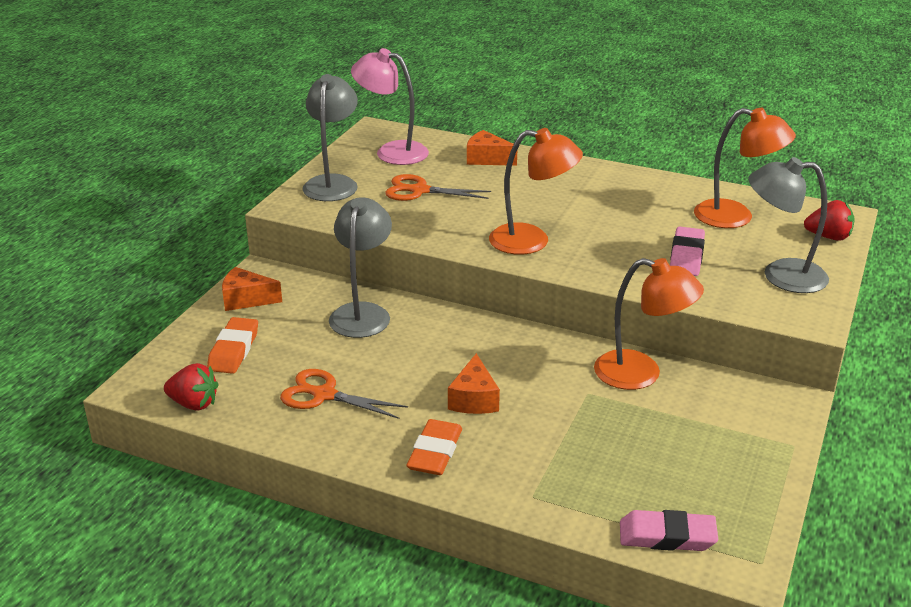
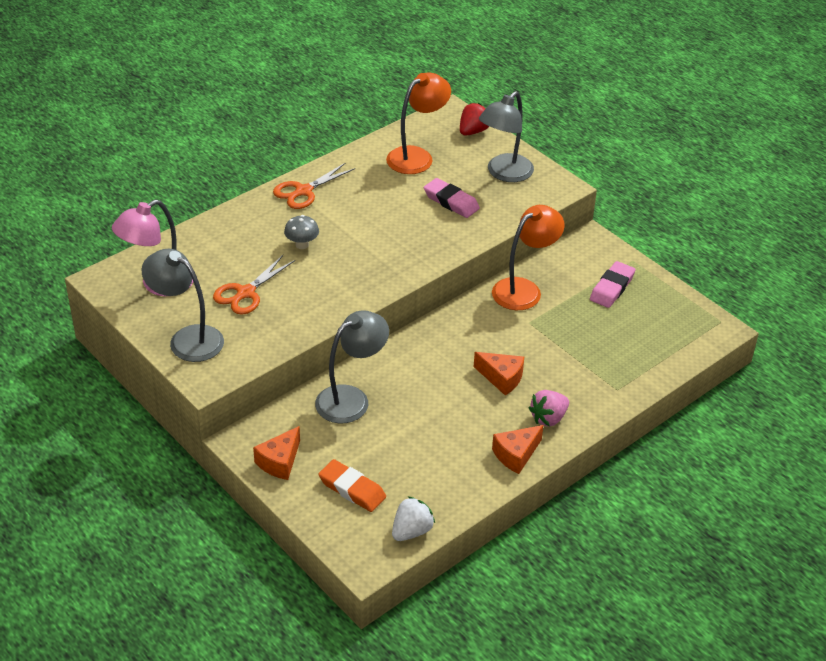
camera: 65 degrees left, 10 degrees up
(194, 404) = (411, 531): red strawberry -> white strawberry
(323, 395) = (447, 454): orange scissors -> orange scissors (303, 191)
(362, 313) = (351, 399): grey lamp -> grey lamp turned 105 degrees clockwise
(435, 452) = (548, 418): orange eraser -> pink strawberry
(487, 159) = (222, 236): orange cheese -> orange cheese (516, 455)
(518, 197) = (302, 245): none -> grey mushroom
(532, 241) = (375, 264): orange lamp -> none
(667, 536) = (682, 348): pink eraser -> pink eraser (612, 288)

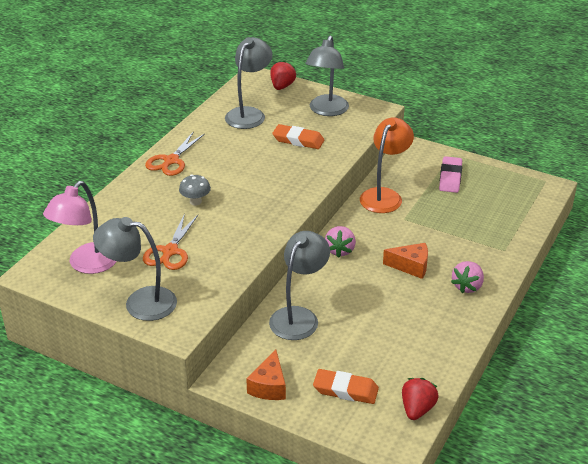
camera: 20 degrees left, 5 degrees down
(411, 531) = (417, 409): white strawberry -> red strawberry
(417, 156) = (249, 114): orange lamp -> grey lamp
(437, 339) = (340, 250): none -> pink strawberry
(451, 201) = (298, 140): pink eraser -> orange eraser
(516, 455) = (461, 322): orange cheese -> none

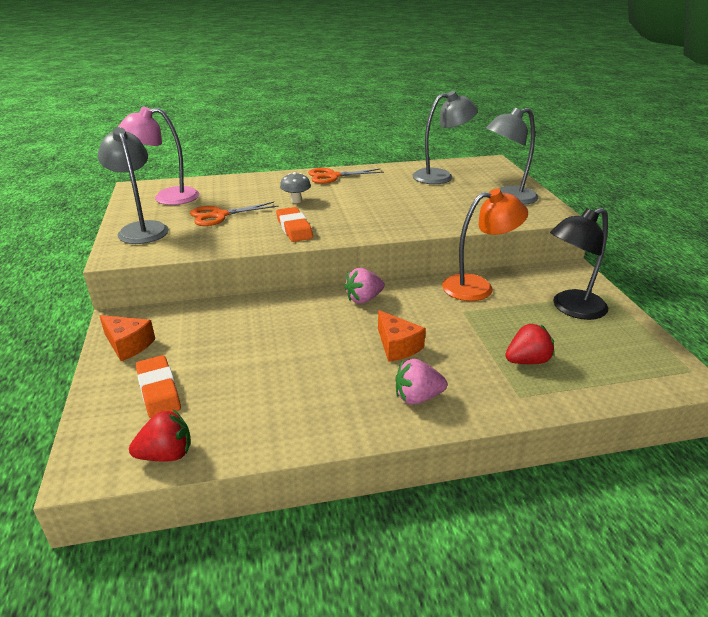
camera: 50 degrees right, 5 degrees down
(269, 386) = (128, 345): orange cheese -> orange cheese turned 120 degrees counterclockwise
(282, 86) = (501, 173): red strawberry -> red strawberry (527, 361)
(298, 140) = (444, 203): orange eraser -> orange eraser (294, 228)
(299, 316) = (243, 319): grey lamp -> none
(450, 178) = (571, 308): pink eraser -> black lamp

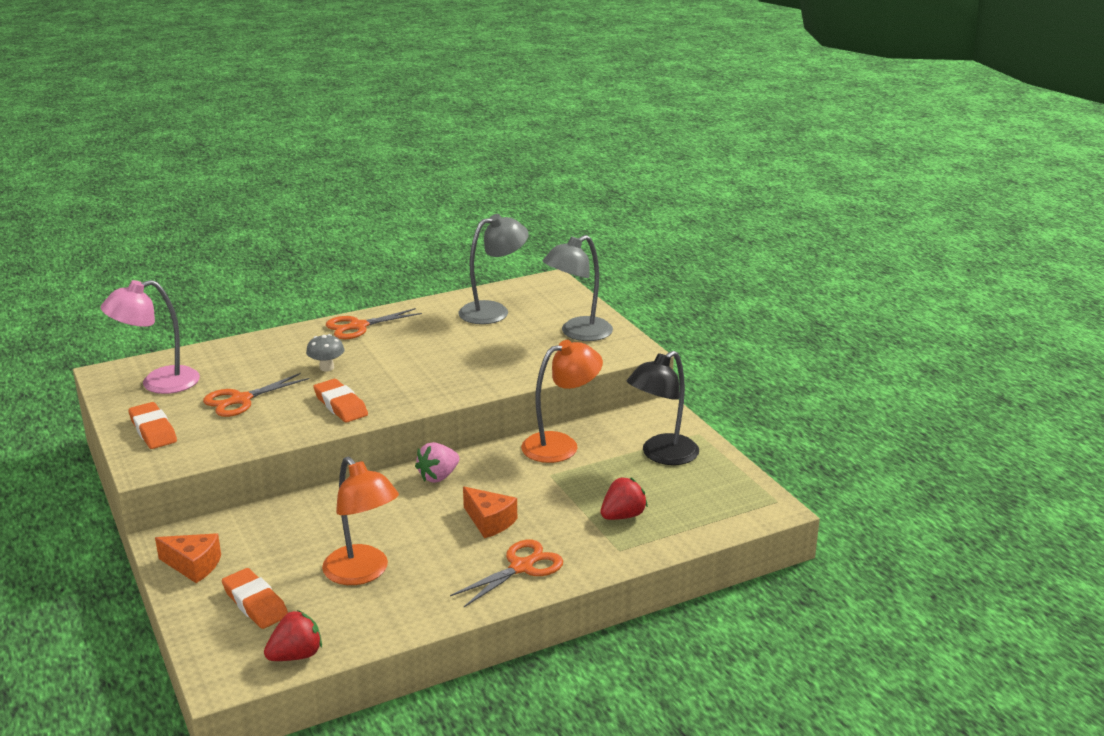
camera: 15 degrees left, 5 degrees down
(141, 229) = (153, 430): grey lamp -> orange eraser
(266, 377) = (363, 573): none -> orange lamp
(417, 397) = (522, 567): pink strawberry -> orange scissors

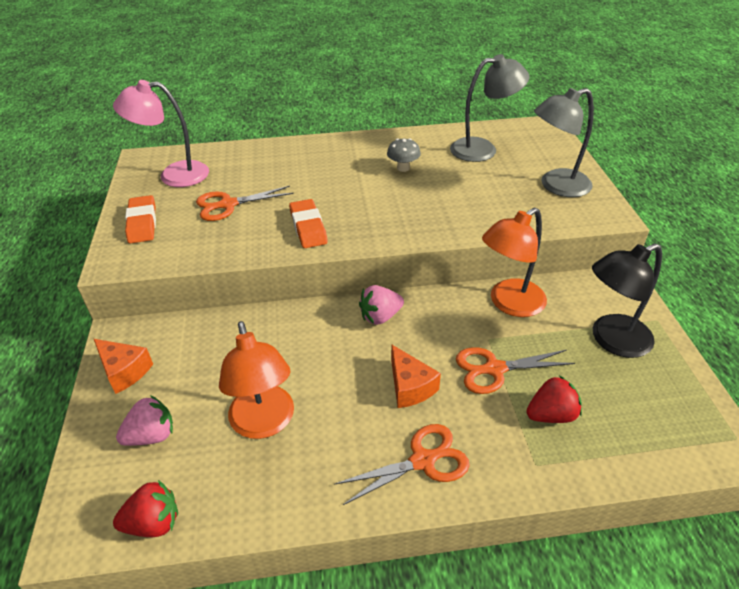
camera: 20 degrees right, 15 degrees up
(255, 603) = (152, 435): orange eraser -> pink strawberry
(326, 368) = (314, 184): grey mushroom -> grey mushroom (403, 168)
(357, 326) = (358, 146): orange scissors -> orange scissors (493, 369)
(561, 445) = (509, 304): orange lamp -> orange lamp turned 150 degrees clockwise

